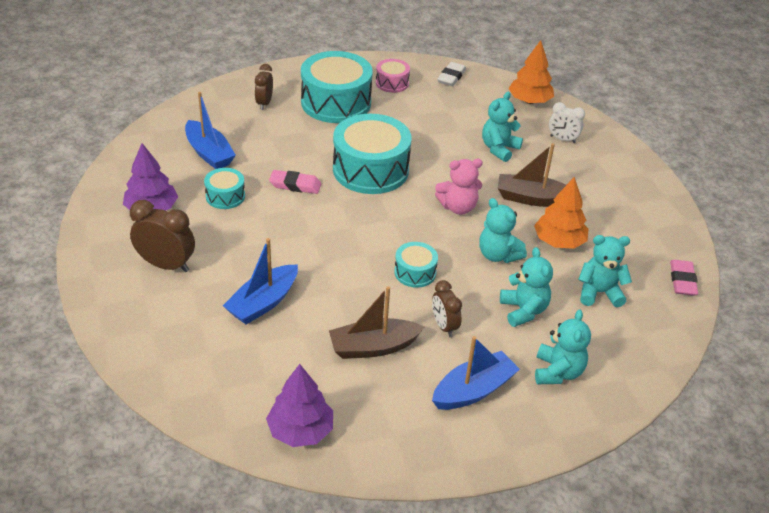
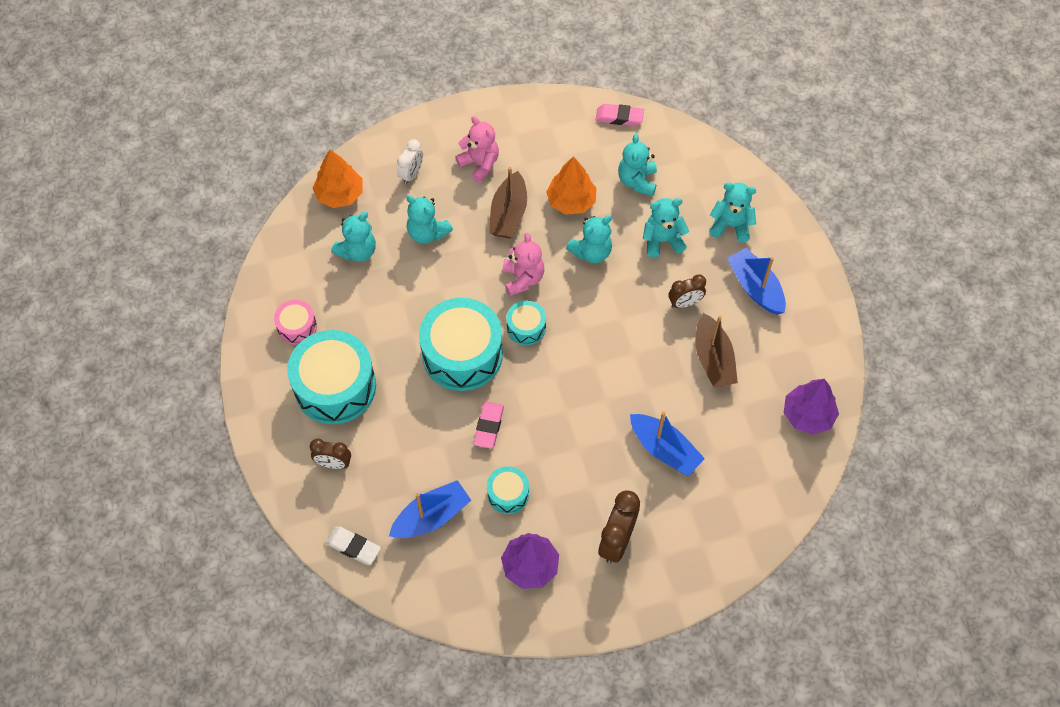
camera: 85 degrees left, 20 degrees up
(415, 272) = (618, 322): turquoise drum -> turquoise drum (526, 328)
(451, 77) = (287, 265): white eraser -> white eraser (353, 547)
(472, 111) = (357, 251): none -> turquoise teddy bear
(587, 180) = (479, 164): none -> pink teddy bear

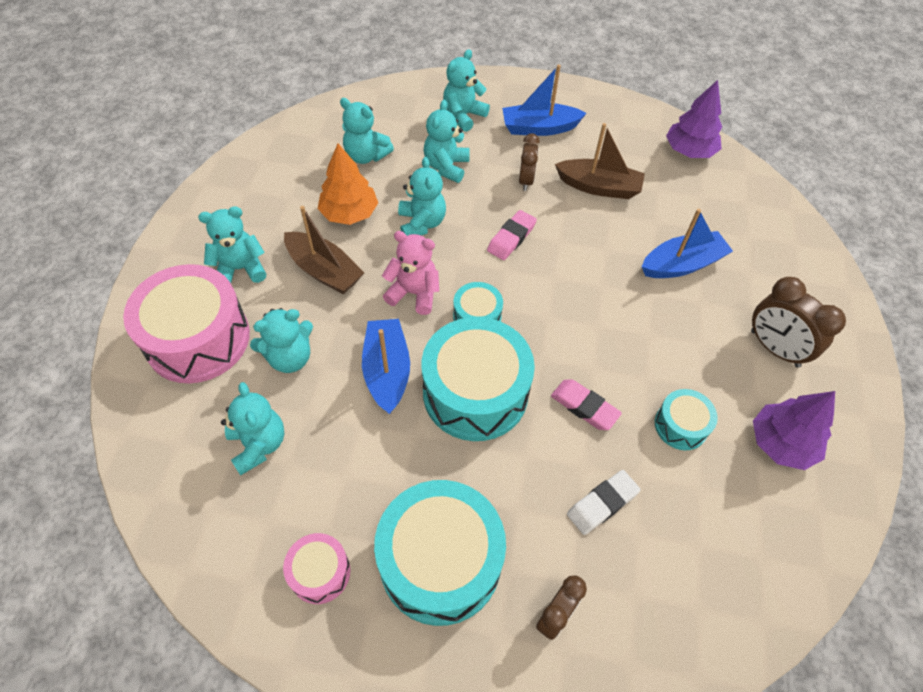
camera: 65 degrees left, 5 degrees down
(340, 194) = (160, 429): orange tree -> none
(353, 547) = (692, 643): white eraser -> white eraser (602, 504)
(411, 174) = (198, 339): white clock -> pink drum
(431, 517) = (681, 523): blue boat -> blue boat (387, 371)
(479, 164) = (240, 269): pink teddy bear -> turquoise teddy bear
(619, 117) = (283, 137): pink eraser -> pink eraser (511, 238)

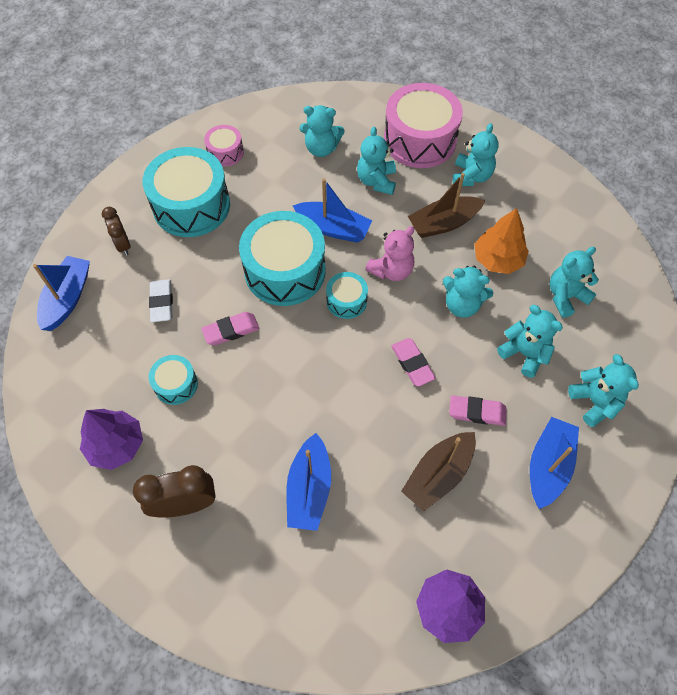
camera: 120 degrees right, 5 degrees up
(526, 180) = (477, 412): brown clock -> pink eraser
(678, 632) = (68, 298): none -> blue boat

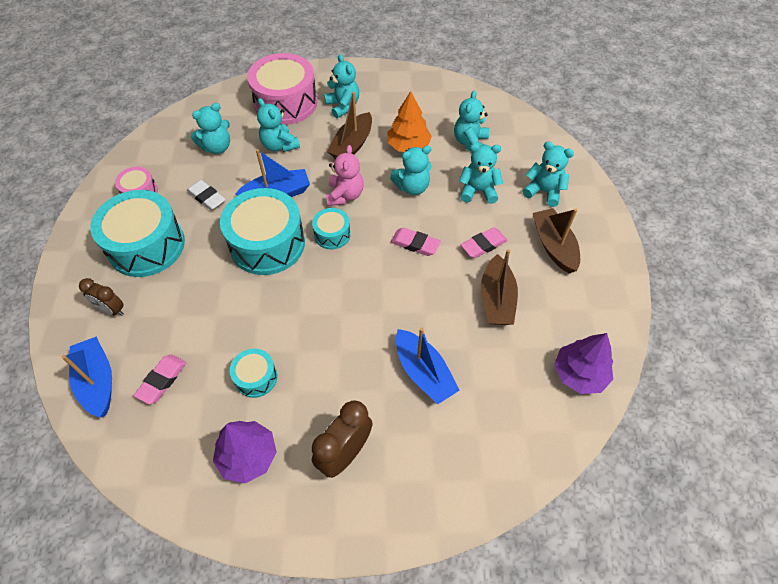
camera: 40 degrees left, 5 degrees down
(162, 303) = (187, 329): white eraser -> white eraser (207, 197)
(231, 331) = (264, 310): pink eraser -> pink eraser (162, 380)
(548, 466) = (554, 246): blue boat -> brown boat

